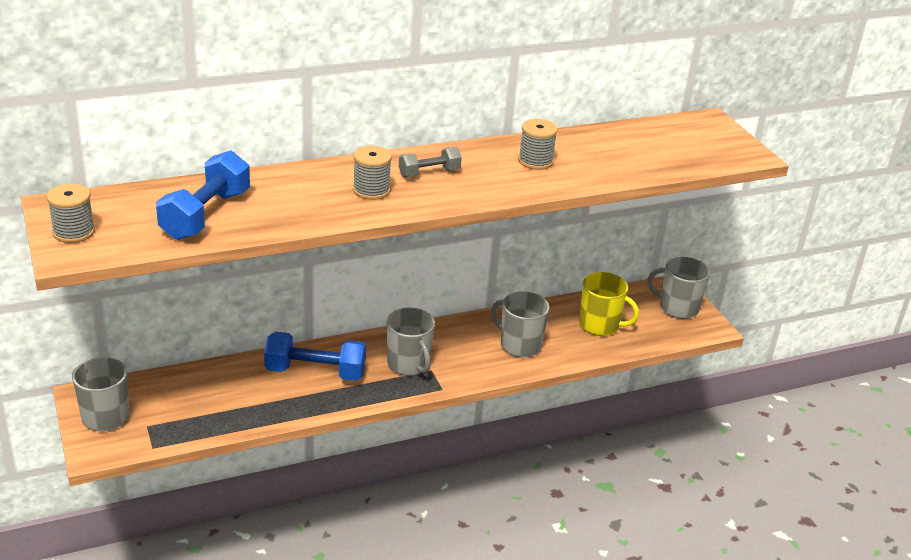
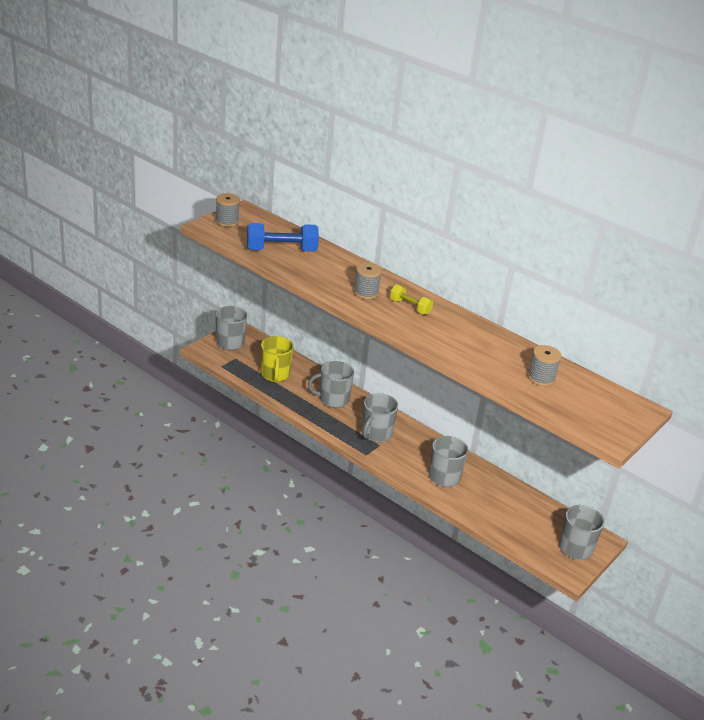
camera: 60 degrees right, 0 degrees up
(315, 372) = (333, 400): blue dumbbell -> grey mug
(429, 173) = (410, 307): grey dumbbell -> yellow dumbbell
(535, 161) = (475, 343): grey spool -> grey spool (541, 378)
(600, 325) = (508, 510): yellow mug -> yellow mug (275, 375)

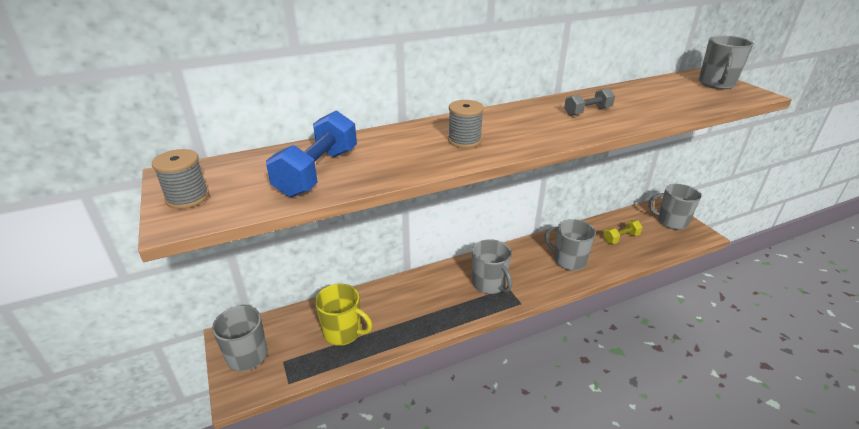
camera: 60 degrees left, 0 degrees up
(333, 400) = (417, 297): grey mug -> grey mug (716, 84)
(410, 307) = (508, 124): yellow dumbbell -> yellow dumbbell (621, 238)
(468, 341) = (587, 112): none -> grey dumbbell
(541, 378) = (658, 97): grey spool -> none

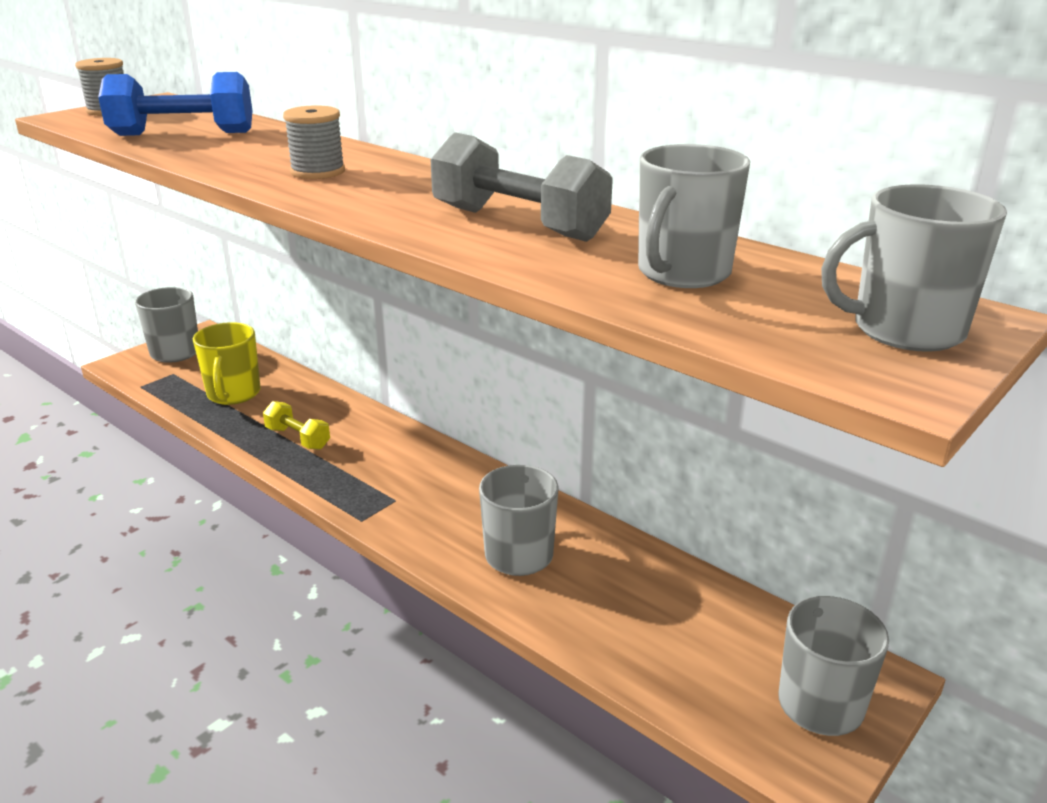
camera: 65 degrees right, 5 degrees down
(489, 284) = (393, 480): grey mug -> grey mug (682, 273)
(587, 112) = (518, 224): grey dumbbell -> grey dumbbell, size x1.74
(621, 238) = (660, 617): yellow dumbbell -> yellow dumbbell (298, 438)

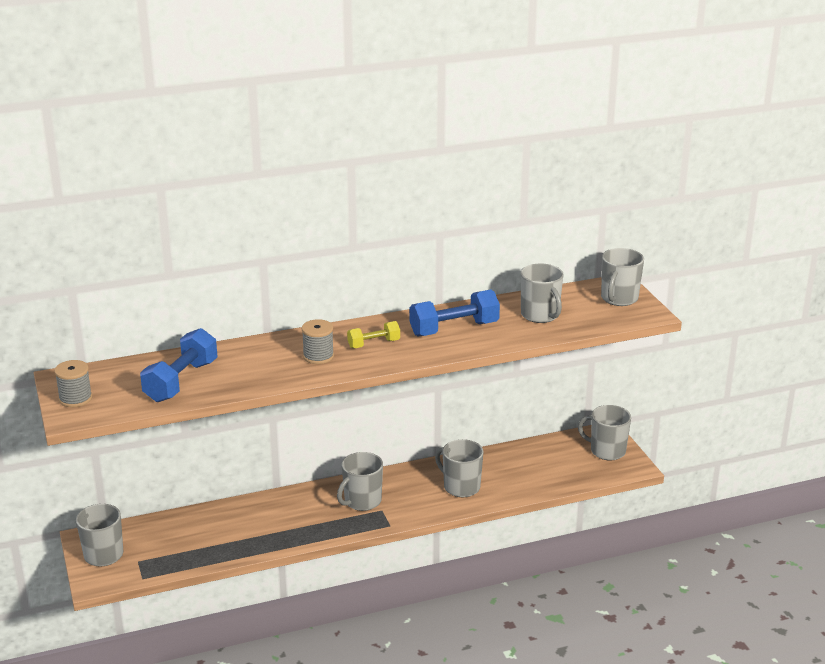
camera: 60 degrees left, 0 degrees up
(233, 394) = (199, 541): yellow mug -> none
(298, 438) = (284, 527): yellow dumbbell -> yellow dumbbell (374, 344)
(404, 476) = (362, 501): none -> grey mug
(518, 224) = (454, 329): grey dumbbell -> blue dumbbell

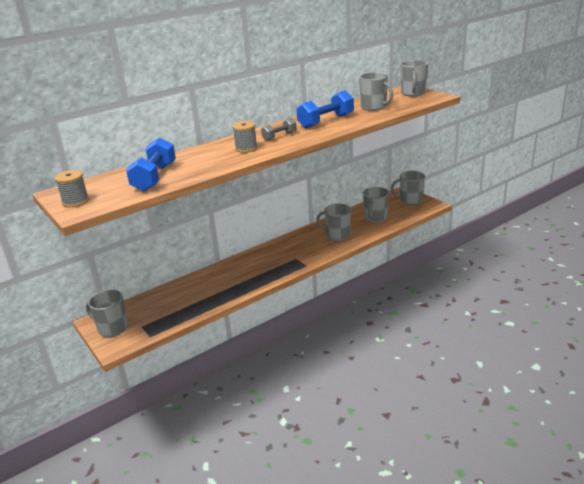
camera: 15 degrees left, 0 degrees up
(362, 501) = (279, 256): grey mug -> grey mug (375, 218)
(374, 344) = (279, 136): yellow dumbbell -> grey dumbbell

